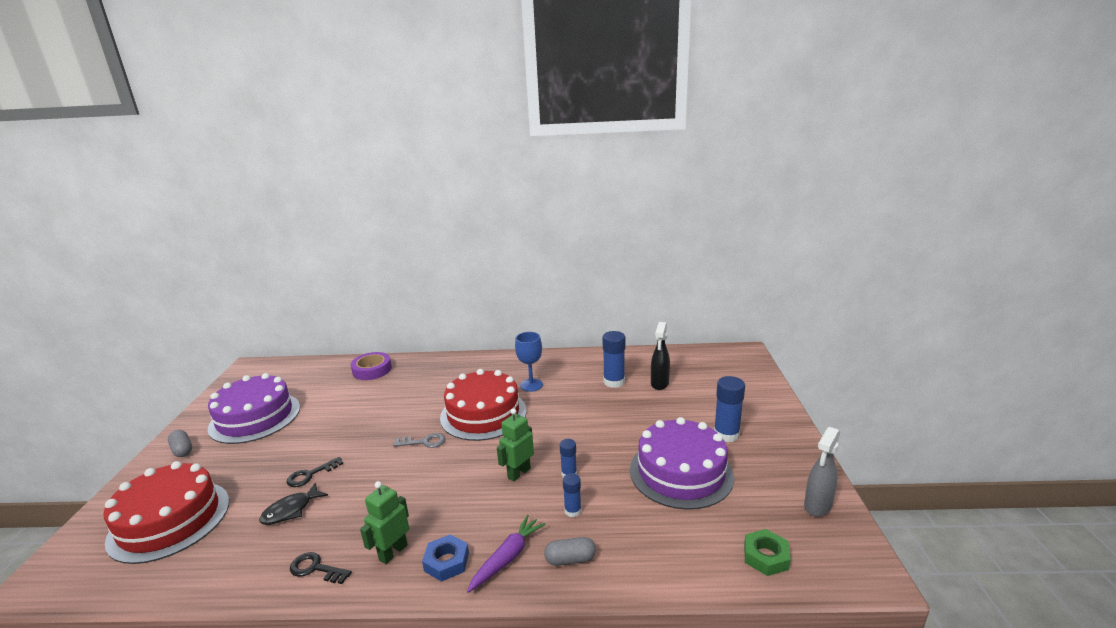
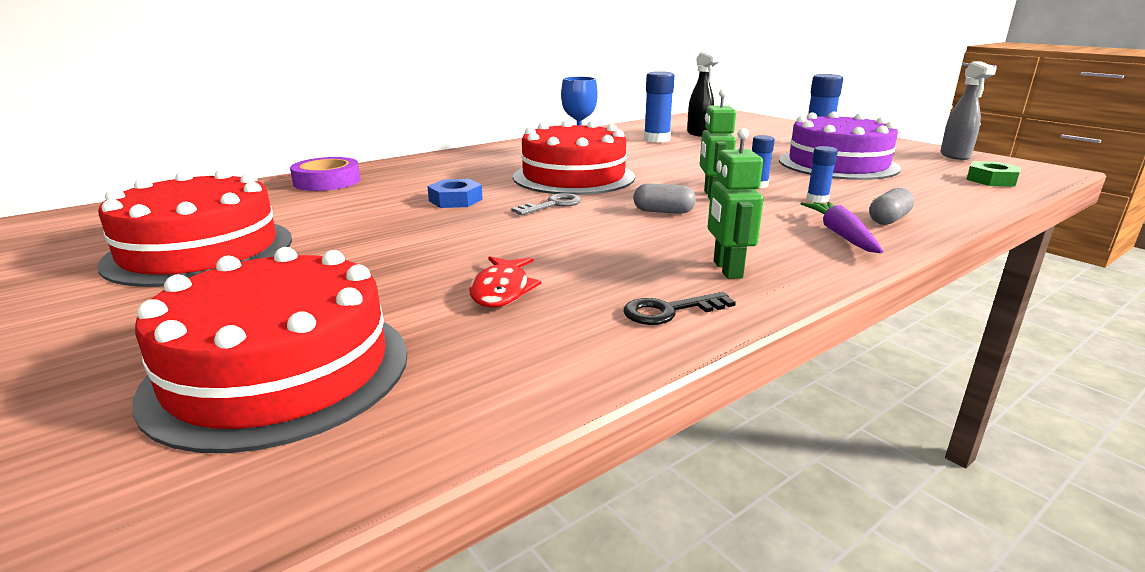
camera: 40 degrees left, 0 degrees up
(182, 450) = (102, 312): grey capsule -> grey capsule (663, 211)
(255, 417) = (200, 250): purple cake -> red cake
(291, 510) = (502, 290): black fish -> red fish
(310, 475) = (453, 261): black key -> none
(446, 562) = (797, 255): blue nut -> blue nut (455, 200)

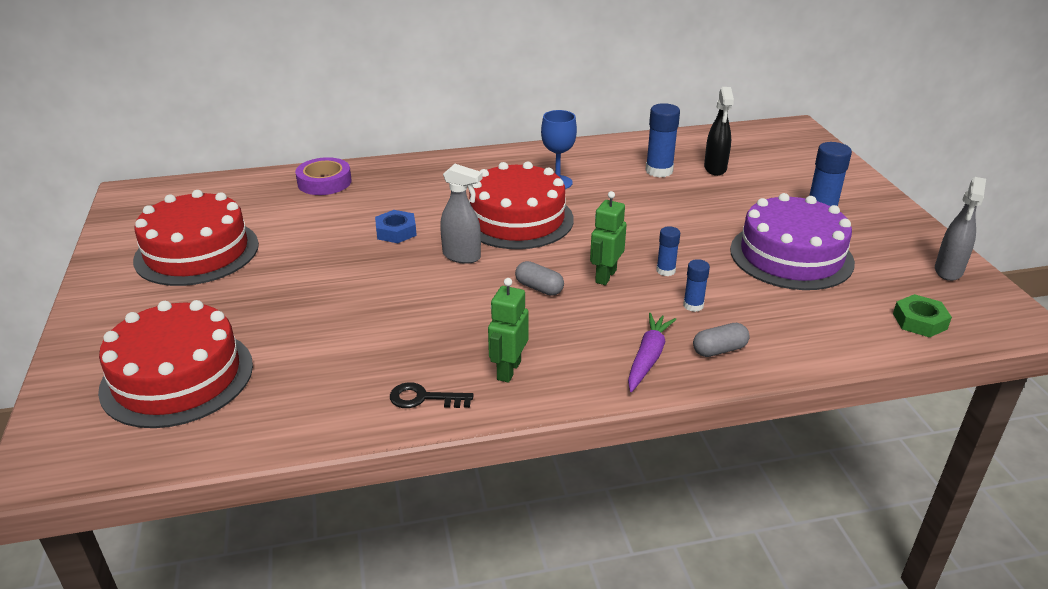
camera: 25 degrees right, 10 degrees up
(502, 290) = (341, 346): red fish -> none
(553, 205) = (462, 256): grey key -> grey spray bottle

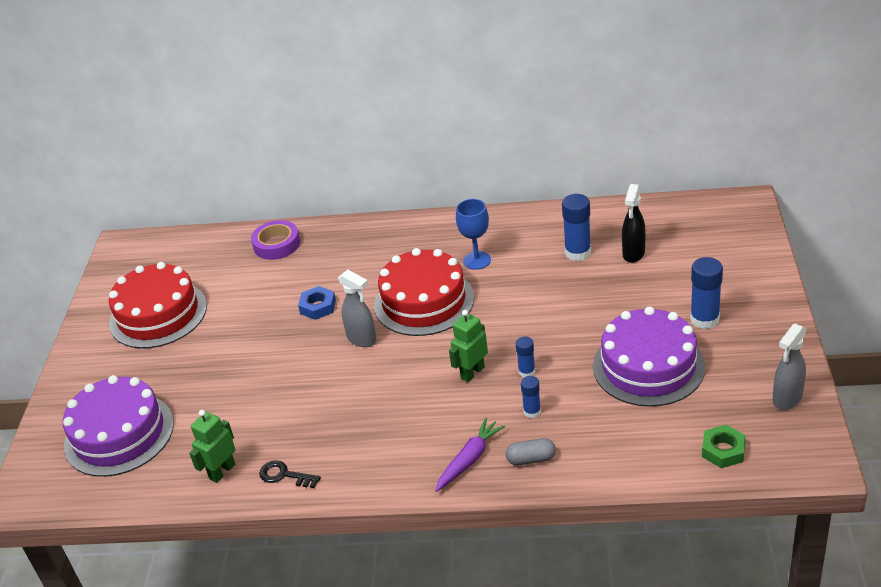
camera: 20 degrees right, 5 degrees up
(177, 377) = (119, 434): red cake -> purple cake
(508, 370) = (356, 458): green robot -> green robot (222, 471)
(539, 288) = (412, 379): grey capsule -> none

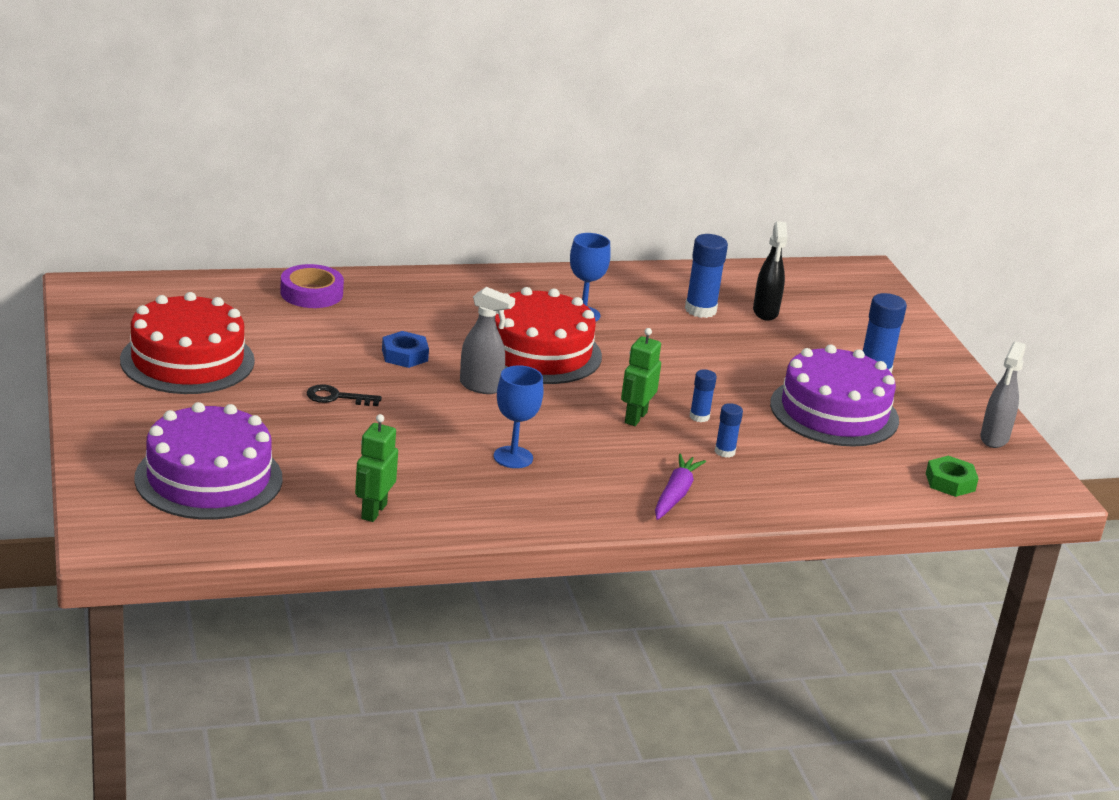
camera: 25 degrees left, 10 degrees down
(284, 475) = (457, 513): black key -> black key (337, 397)
(354, 415) = (513, 457): none -> blue goblet
(531, 459) = (746, 493): grey capsule -> none

